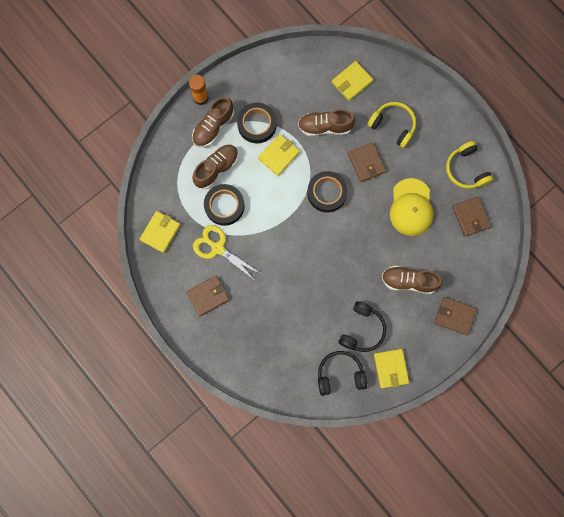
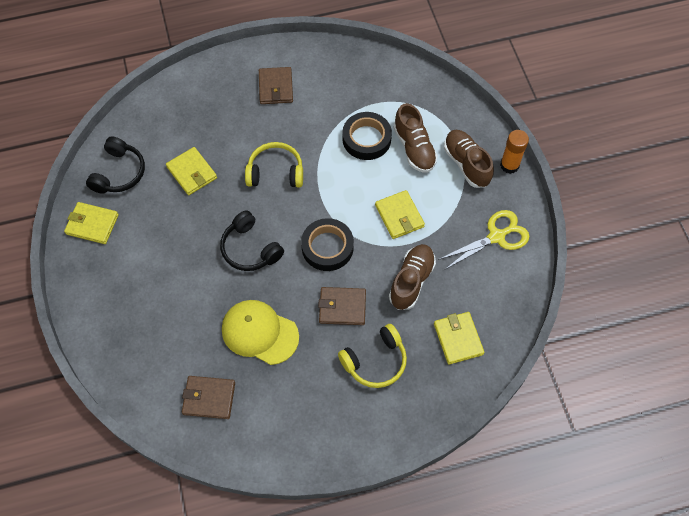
camera: 115 degrees right, 15 degrees down
(160, 232) = (368, 71): yellow wallet -> yellow wallet (192, 172)
(218, 248) = (322, 115): yellow scissors -> yellow scissors (496, 237)
(257, 124) = (449, 209): black tape -> none
(362, 329) = (151, 215): black headphones -> black headphones (250, 249)
(409, 281) = (174, 288): brown shoe -> none
(454, 316) = (104, 319): brown wallet -> none
(466, 170) = (272, 424): yellow headphones -> yellow headphones (275, 172)

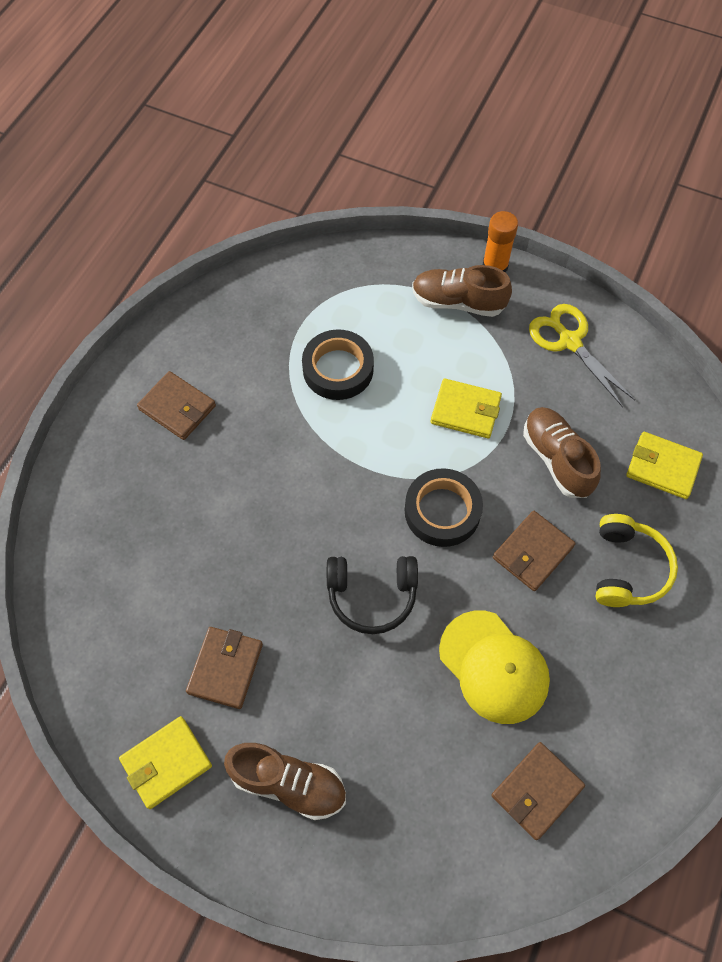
camera: 50 degrees left, 0 degrees up
(119, 173) = (121, 673): black headphones -> none
(157, 213) = (225, 668): none -> brown wallet
(192, 172) = (205, 585): yellow wallet -> none
(259, 333) = (494, 667): yellow cap -> yellow cap turned 105 degrees counterclockwise
(275, 172) = (293, 492): yellow headphones -> none
(414, 148) = (393, 334): brown shoe -> brown shoe (288, 783)
(496, 237) = (569, 341): yellow scissors -> yellow scissors turned 45 degrees counterclockwise

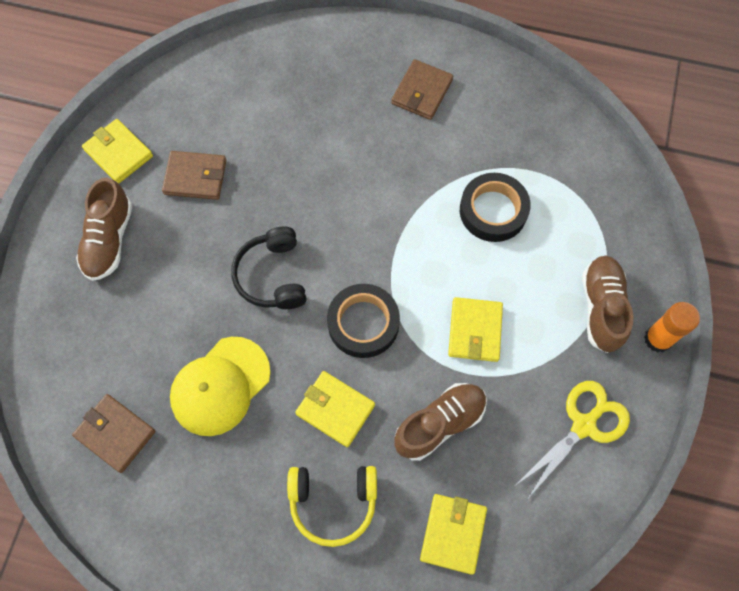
camera: 80 degrees right, 5 degrees up
(532, 552) = (335, 409): brown wallet -> yellow wallet

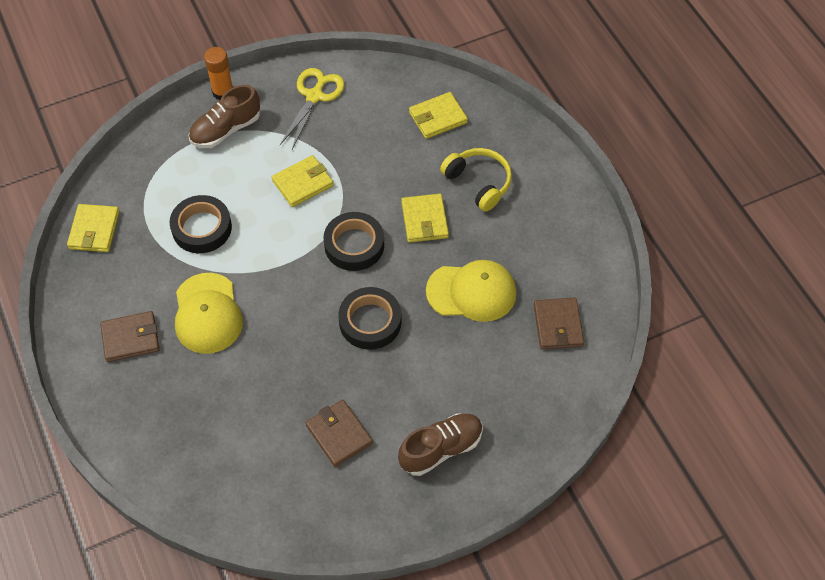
camera: 130 degrees left, 10 degrees down
(118, 153) = (367, 509): yellow wallet -> yellow wallet (94, 230)
(272, 276) = (370, 321): black headphones -> black tape
(396, 159) = (207, 314): none -> yellow cap
(439, 424) = (381, 163): brown shoe -> none
(583, 425) = (314, 96): yellow scissors -> yellow scissors turned 105 degrees clockwise

